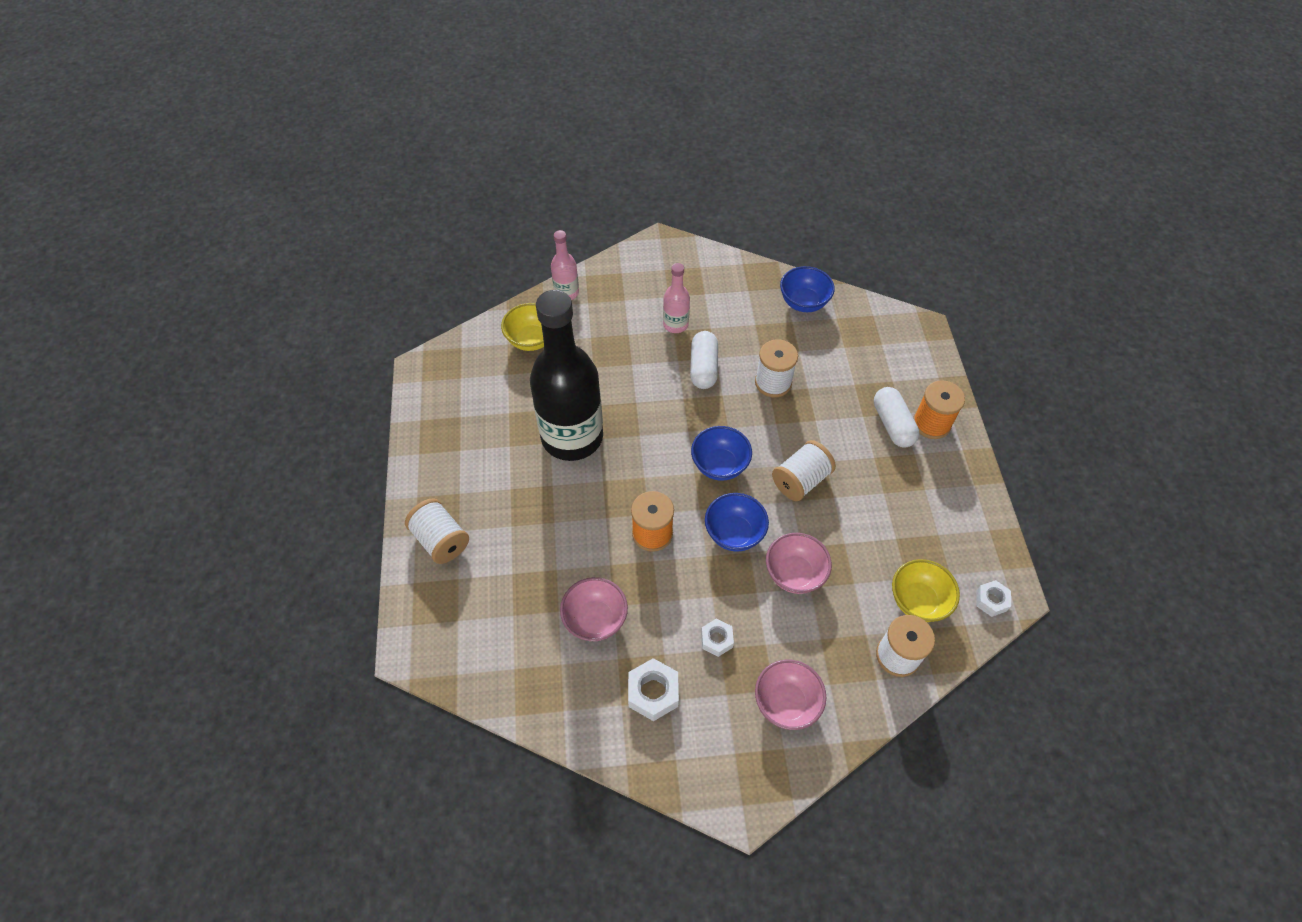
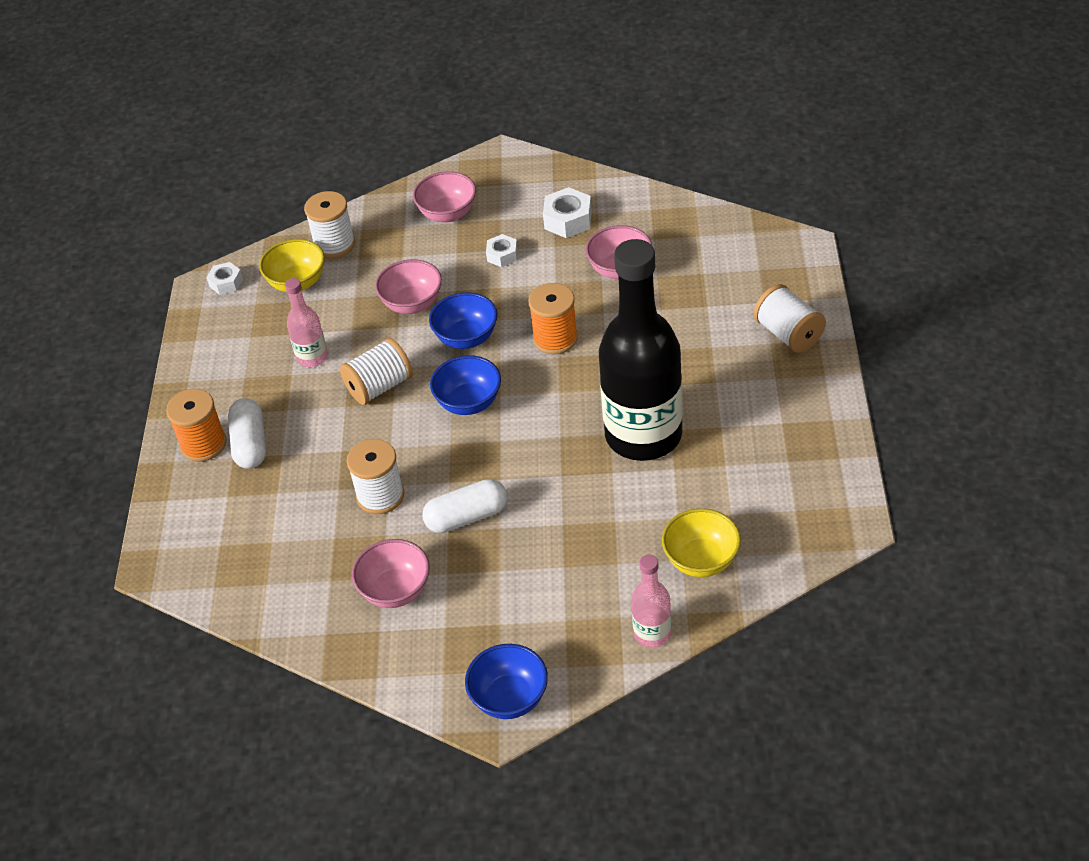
camera: 170 degrees left, 10 degrees down
(675, 324) = (495, 578): pink bottle -> pink bottle (312, 357)
(703, 368) = (467, 517): white capsule -> white capsule turned 60 degrees clockwise
(743, 315) = (395, 590): none -> pink bowl
(803, 302) = (304, 608): blue bowl -> blue bowl (509, 698)

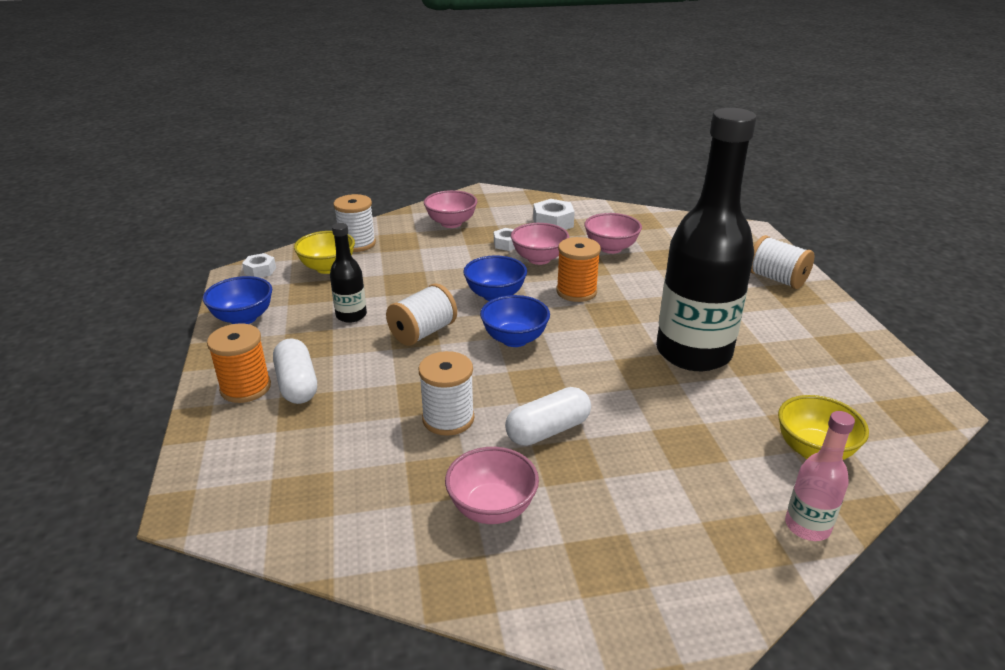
camera: 15 degrees left, 15 degrees down
(312, 357) = (351, 315): pink bottle -> black bottle
(412, 304) = (438, 276): pink bowl -> pink bowl (539, 259)
(509, 698) = (678, 619): blue bowl -> blue bowl (243, 318)

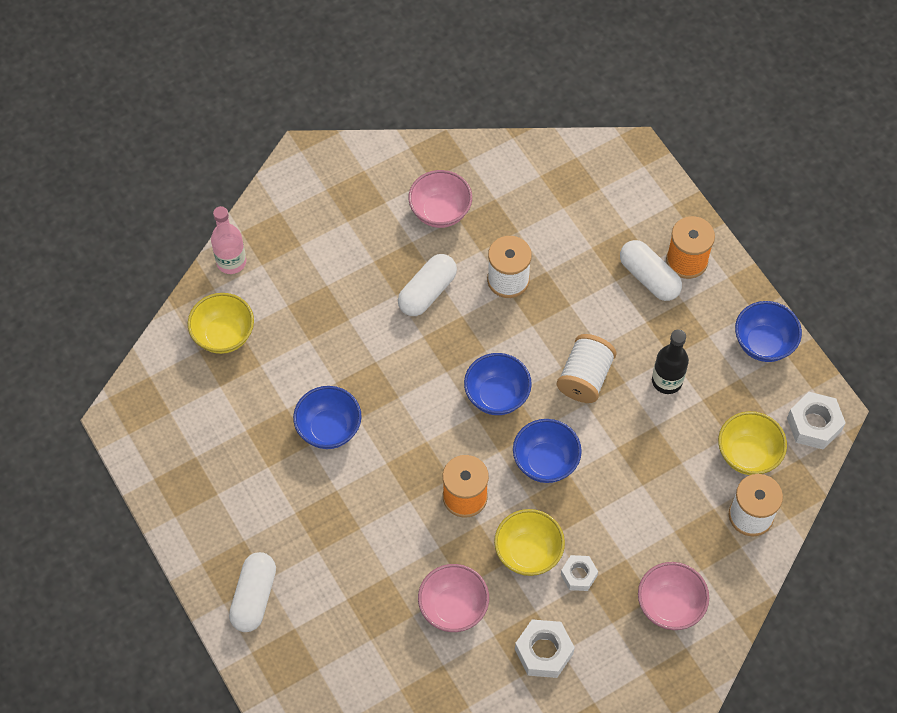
camera: 160 degrees right, 30 degrees up
(260, 271) = (813, 424): white nut -> white nut, size x1.57
(539, 259) = (528, 552): pink bowl -> yellow bowl
(693, 353) = (329, 429): black bottle -> blue bowl
(776, 279) = (254, 597): white spool -> white capsule

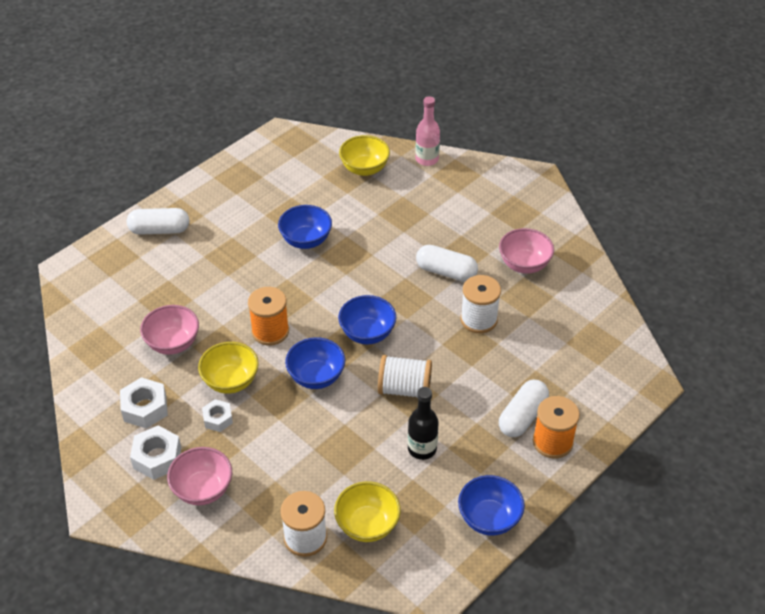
camera: 75 degrees right, 15 degrees down
(813, 424) = (416, 576): white nut -> white nut (157, 457)

